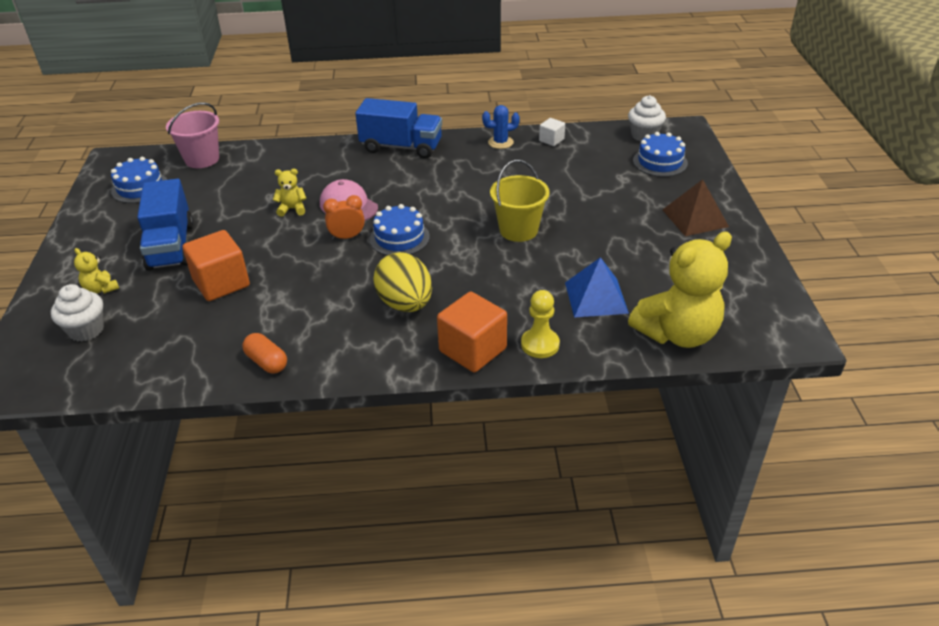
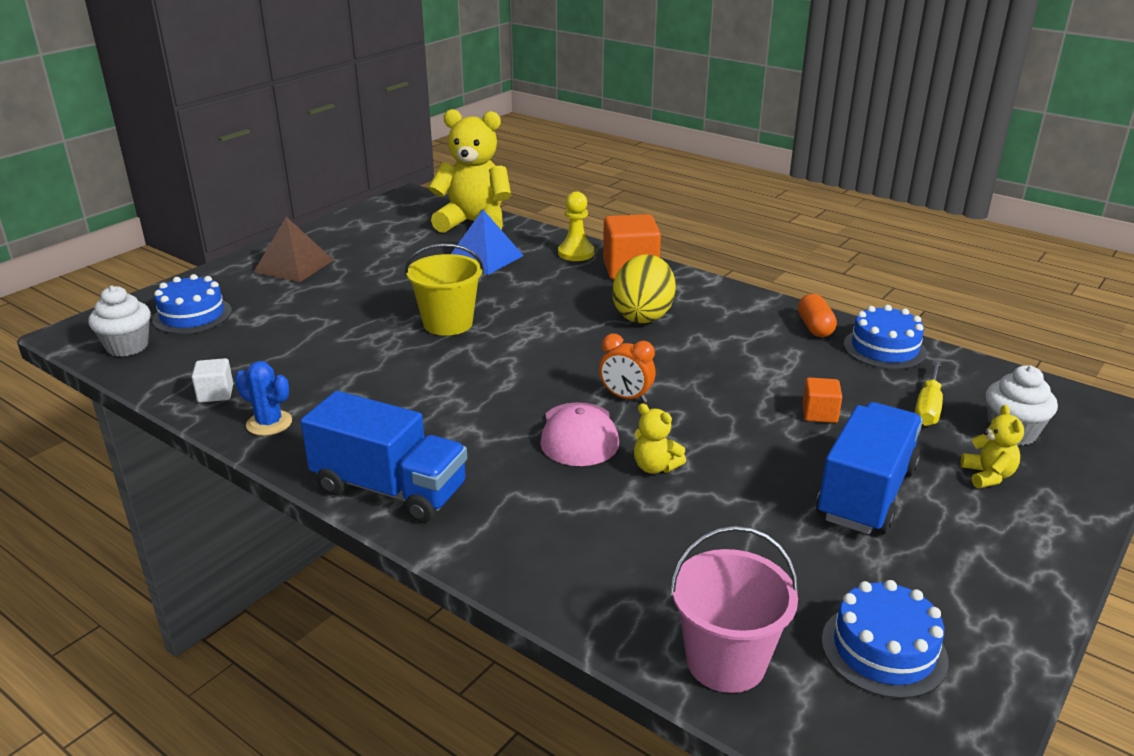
camera: 140 degrees left, 10 degrees down
(149, 324) = (928, 407): none -> yellow screwdriver
(221, 283) = (819, 414): orange cube -> orange cube, size x0.52
(399, 238) = (571, 370): blue cake -> blue cake (884, 348)
(401, 147) = (390, 489): blue truck -> blue truck turned 150 degrees clockwise

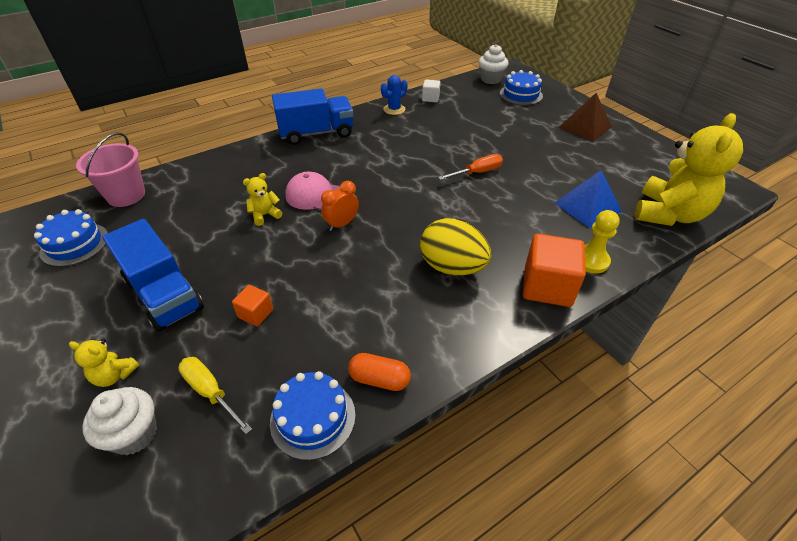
camera: 110 degrees right, 15 degrees up
(390, 489) = (316, 133): blue truck -> blue truck turned 150 degrees counterclockwise
(448, 323) = (477, 172): yellow bucket -> orange screwdriver

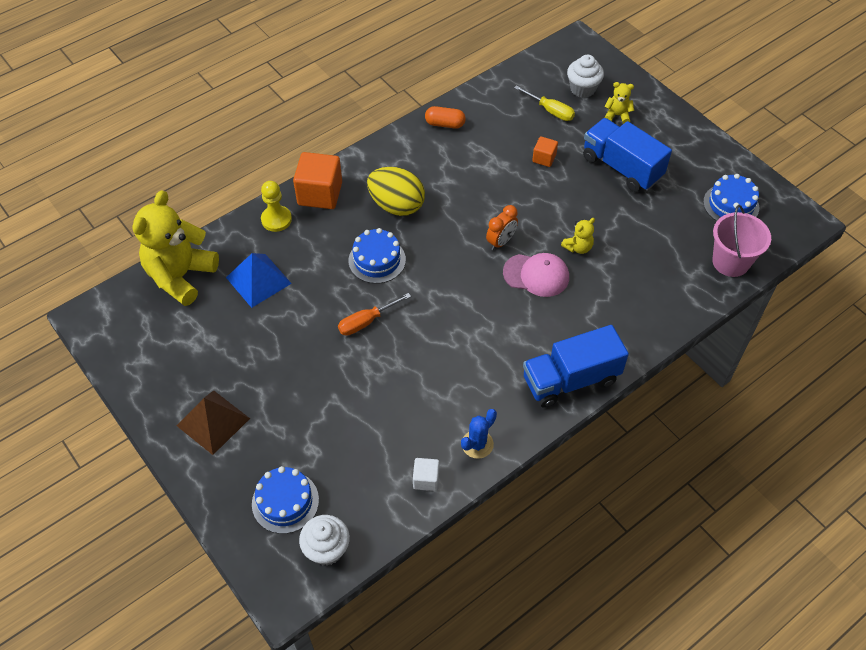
camera: 175 degrees right, 10 degrees up
(313, 418) = (482, 102): blue cake -> blue cake (377, 260)

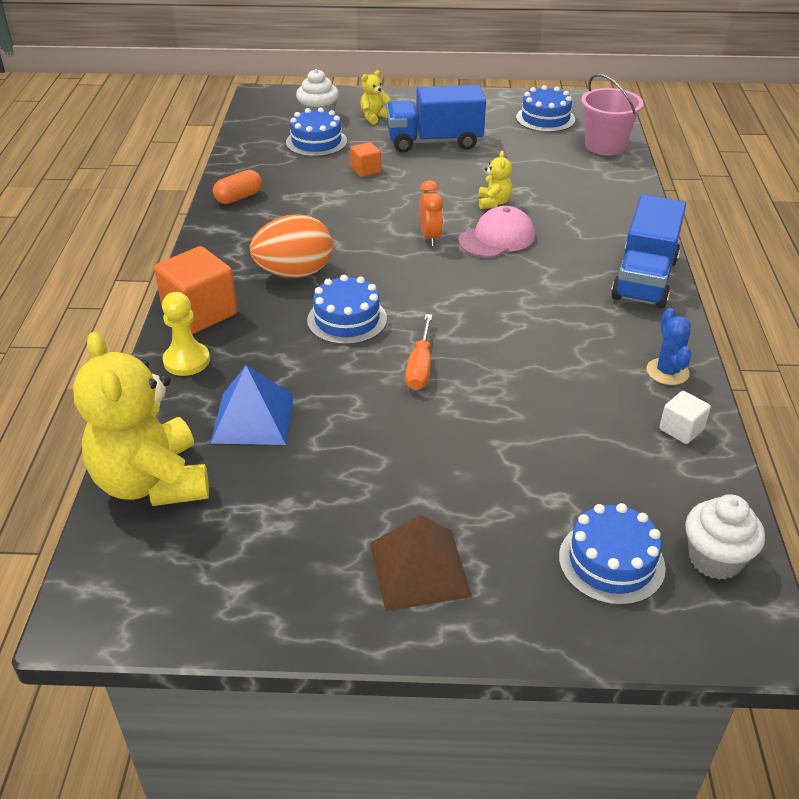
camera: 50 degrees left, 15 degrees down
(396, 205) = (294, 273): yellow egg -> orange egg
(550, 111) = (316, 142): yellow screwdriver -> blue cake

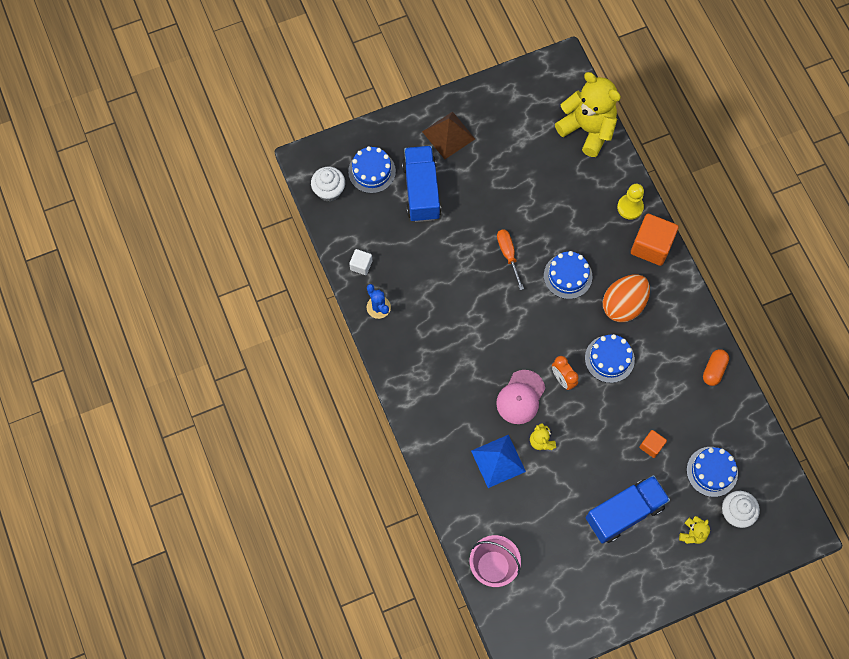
camera: 155 degrees right, 30 degrees up
(253, 418) = (569, 184): blue pyramid -> blue pyramid (498, 461)
(545, 118) = (556, 596): blue cake -> blue cake (609, 359)
(644, 279) = (413, 391): blue truck -> blue truck (421, 191)

